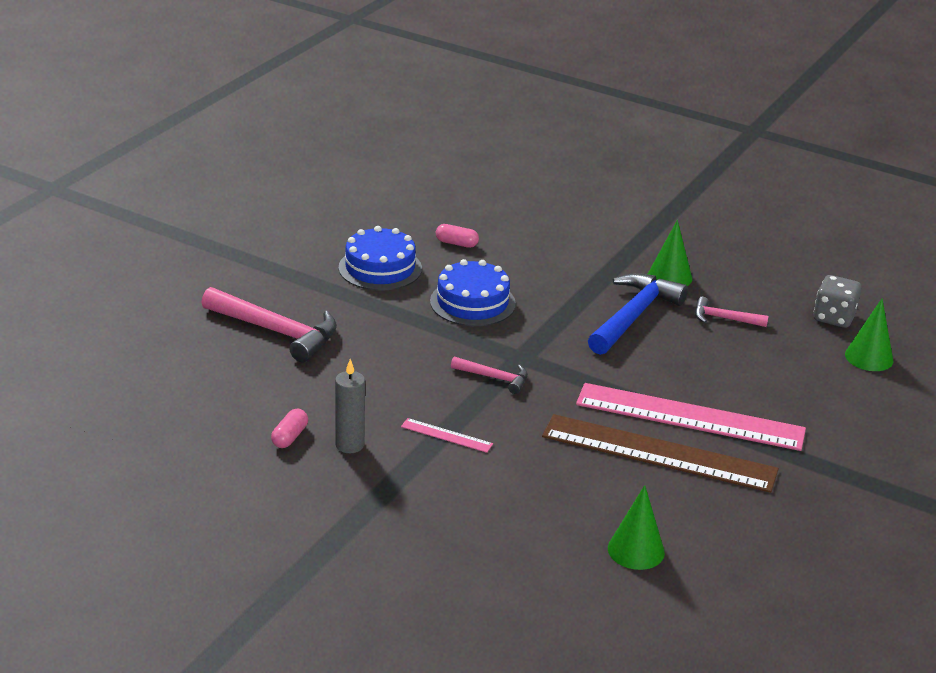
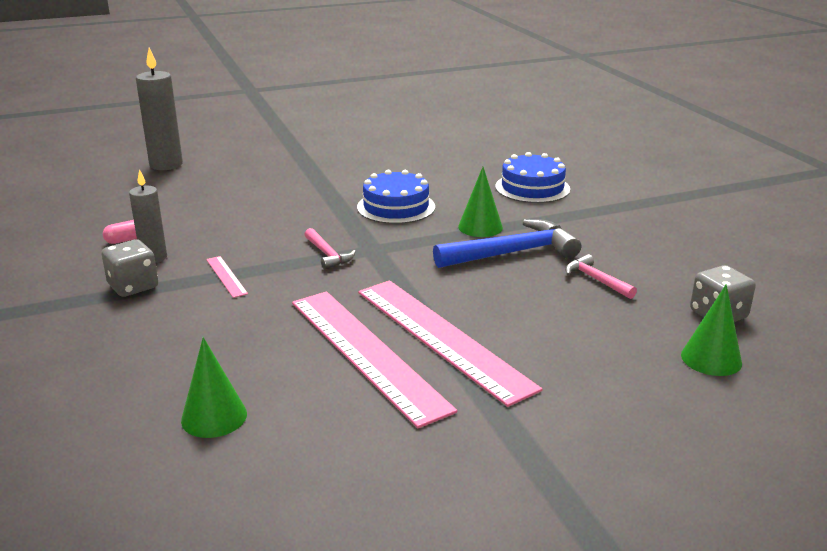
camera: 40 degrees right, 5 degrees down
(157, 334) = (166, 165): none -> grey candle
(276, 331) = (235, 183): pink hammer -> none
(380, 268) = (366, 171): blue cake -> blue cake (532, 188)
(385, 480) = (133, 286): none -> grey dice
(456, 243) = (446, 173): pink capsule -> none
(659, 453) = (366, 353): brown ruler -> pink ruler
(669, 277) = (590, 238): green cone -> green cone (480, 227)

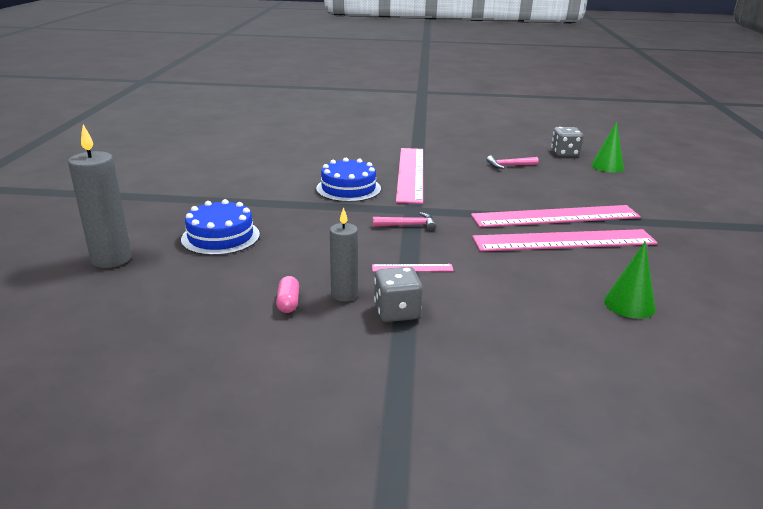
camera: 65 degrees left, 0 degrees up
(480, 227) = (410, 174): green cone -> pink ruler
(512, 253) = (457, 175): blue hammer -> none
(532, 188) = (365, 148): blue cake -> blue cake (220, 237)

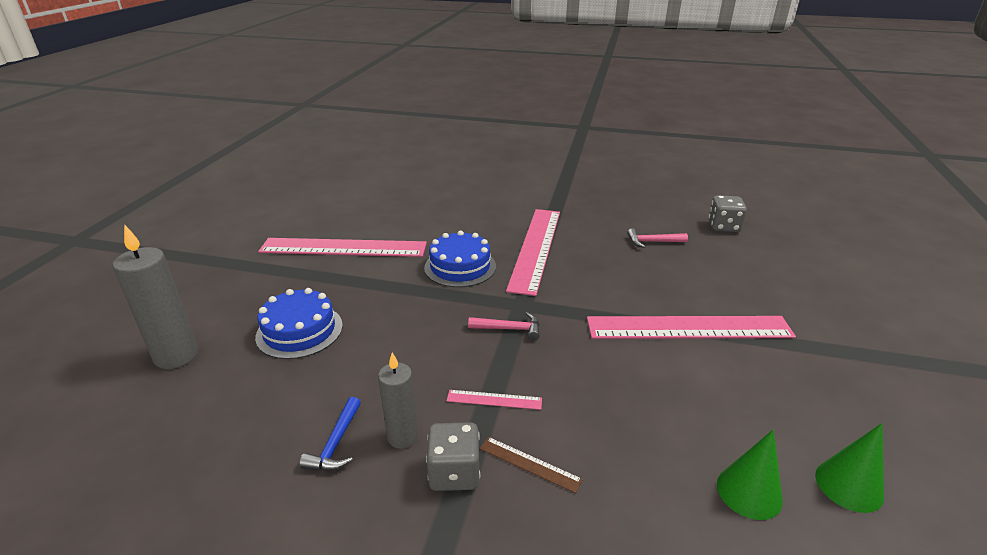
camera: 10 degrees right, 5 degrees up
(288, 302) = (336, 443): pink capsule -> blue hammer
(456, 302) = (529, 464): none -> brown ruler
(564, 241) = (689, 370): pink ruler -> pink ruler (343, 248)
(607, 166) = (771, 250): green cone -> green cone (849, 485)

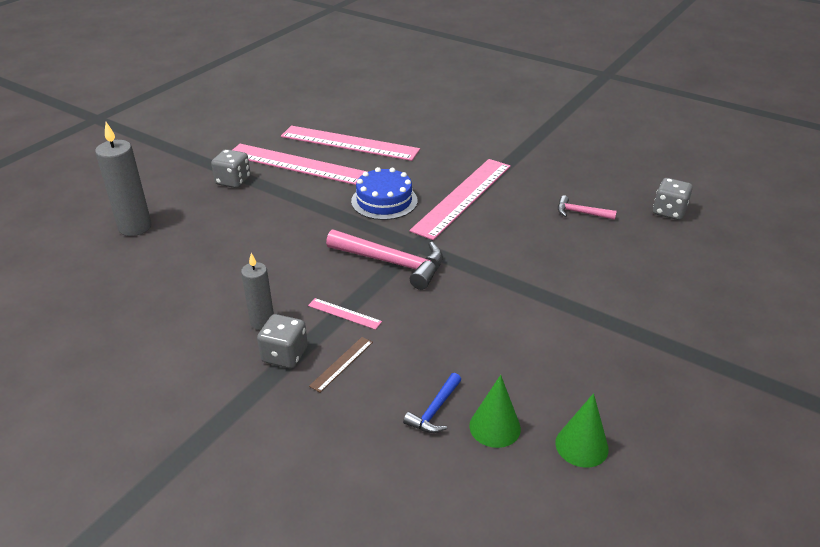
camera: 20 degrees right, 5 degrees up
(279, 278) = (233, 181): none -> grey dice
(299, 331) = (228, 228): blue cake -> none
(336, 443) = (215, 315): blue hammer -> blue hammer (435, 410)
(509, 329) = (392, 263): pink hammer -> pink hammer, size x1.91
(529, 464) = (341, 363): brown ruler -> brown ruler turned 75 degrees clockwise
(688, 328) = (549, 297): pink ruler -> pink ruler (349, 143)

